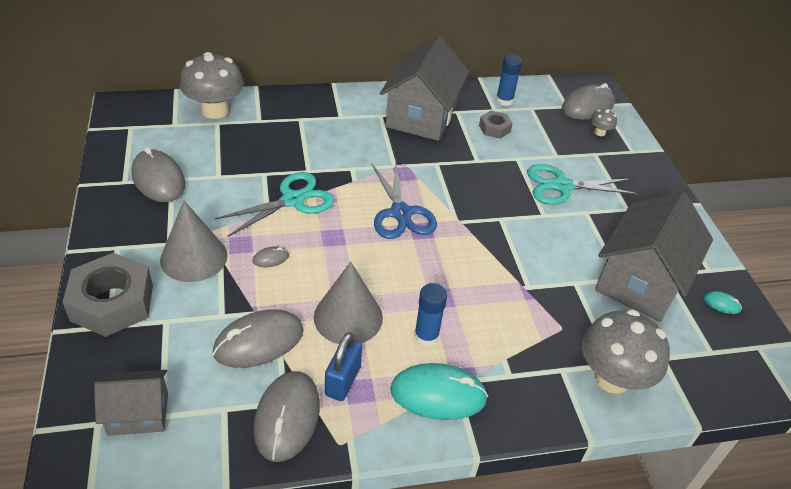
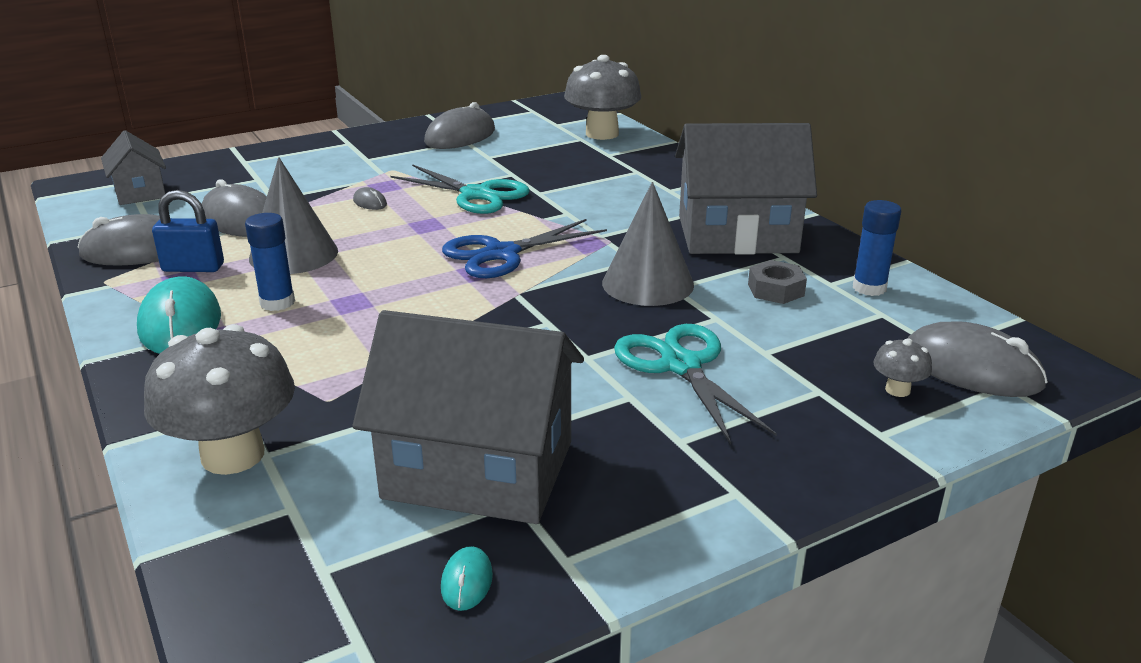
camera: 75 degrees right, 15 degrees down
(112, 302) = (274, 156): grey nut -> none
(194, 257) = (351, 172): grey cone -> grey cone (647, 283)

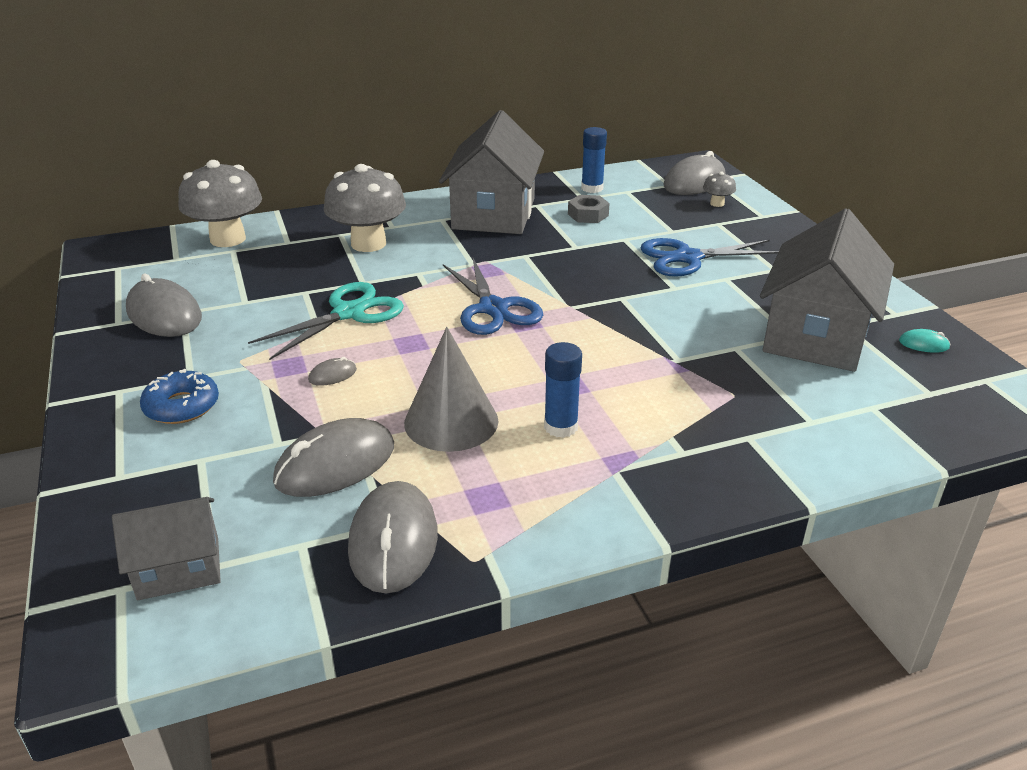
camera: 80 degrees left, 5 degrees up
(180, 323) = (594, 486): turquoise mouse -> none
(193, 268) = (461, 490): blue padlock -> none
(233, 455) = (815, 436): grey mushroom -> grey mushroom (368, 244)
(326, 163) = (182, 406): none -> blue donut
(647, 283) = (567, 255): grey cone -> none
(681, 365) = (688, 258): turquoise scissors -> blue scissors

